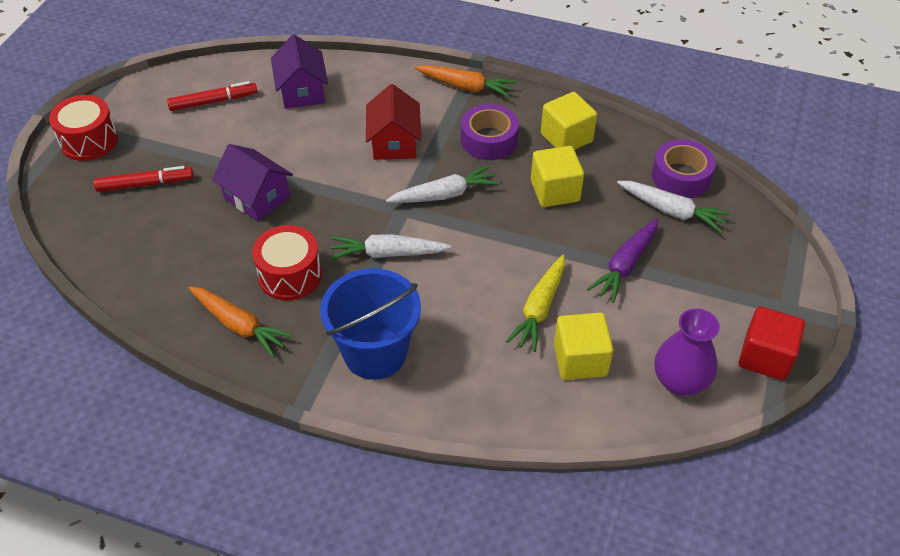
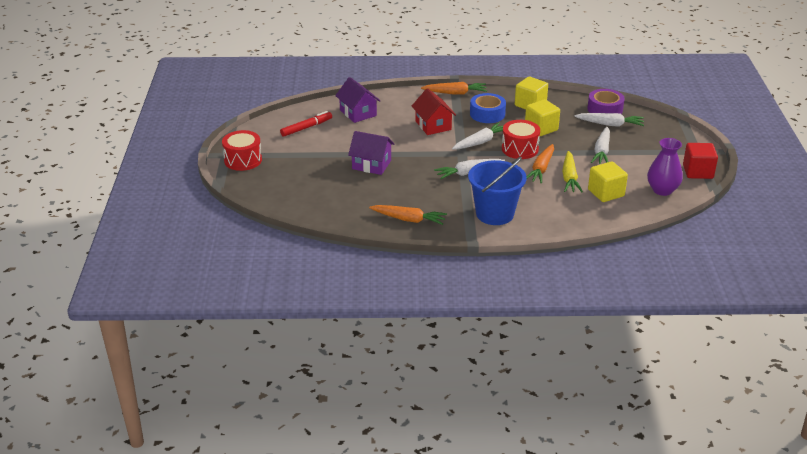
camera: 20 degrees left, 15 degrees down
(145, 184) = (297, 172): red marker -> none
(290, 275) = (420, 193): red drum -> red drum (520, 149)
(489, 140) = (487, 114): purple tape -> blue tape
(505, 276) = (541, 169): none -> orange carrot
(625, 265) = (602, 151): purple carrot -> white carrot

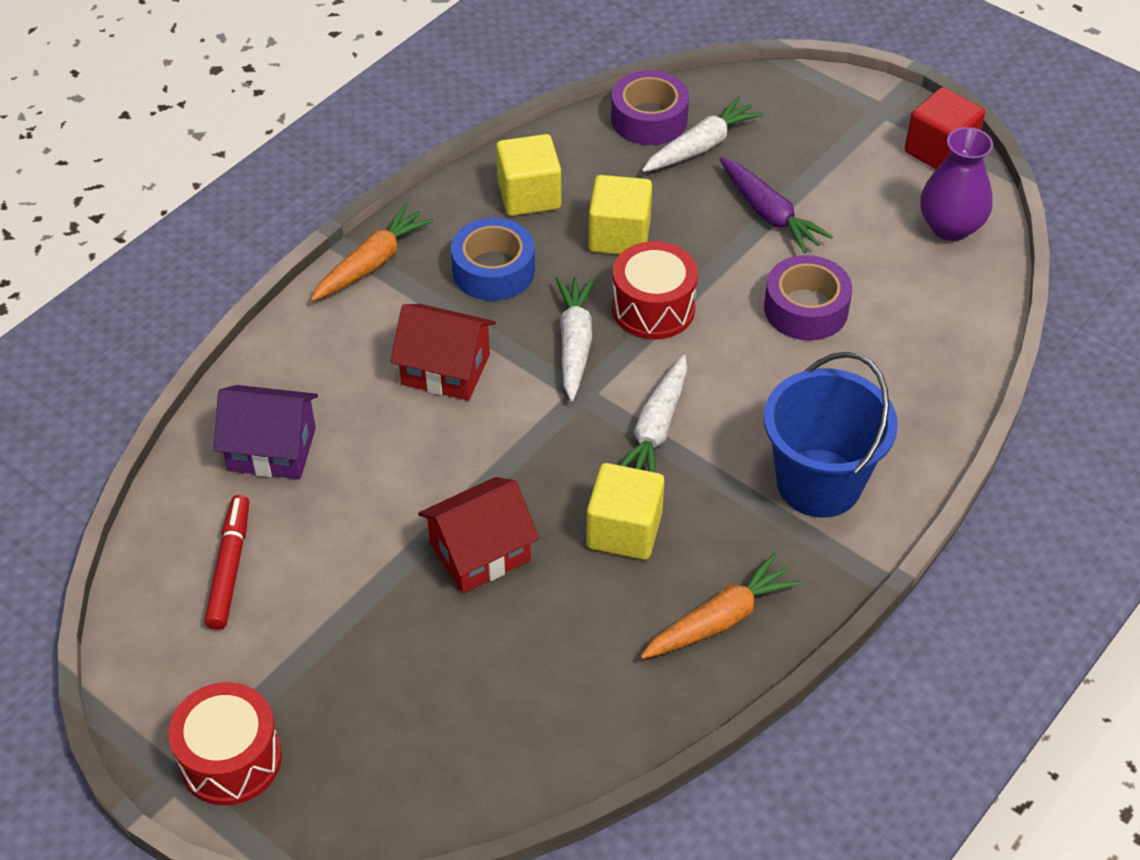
camera: 50 degrees left, 15 degrees up
(371, 165) = (480, 552): purple house -> red house
(541, 169) = (743, 325): orange carrot -> none
(569, 178) = (806, 309): yellow carrot -> purple tape
(602, 151) = (769, 214): white carrot -> purple carrot
(606, 193) = (894, 297): yellow cube -> yellow cube (624, 530)

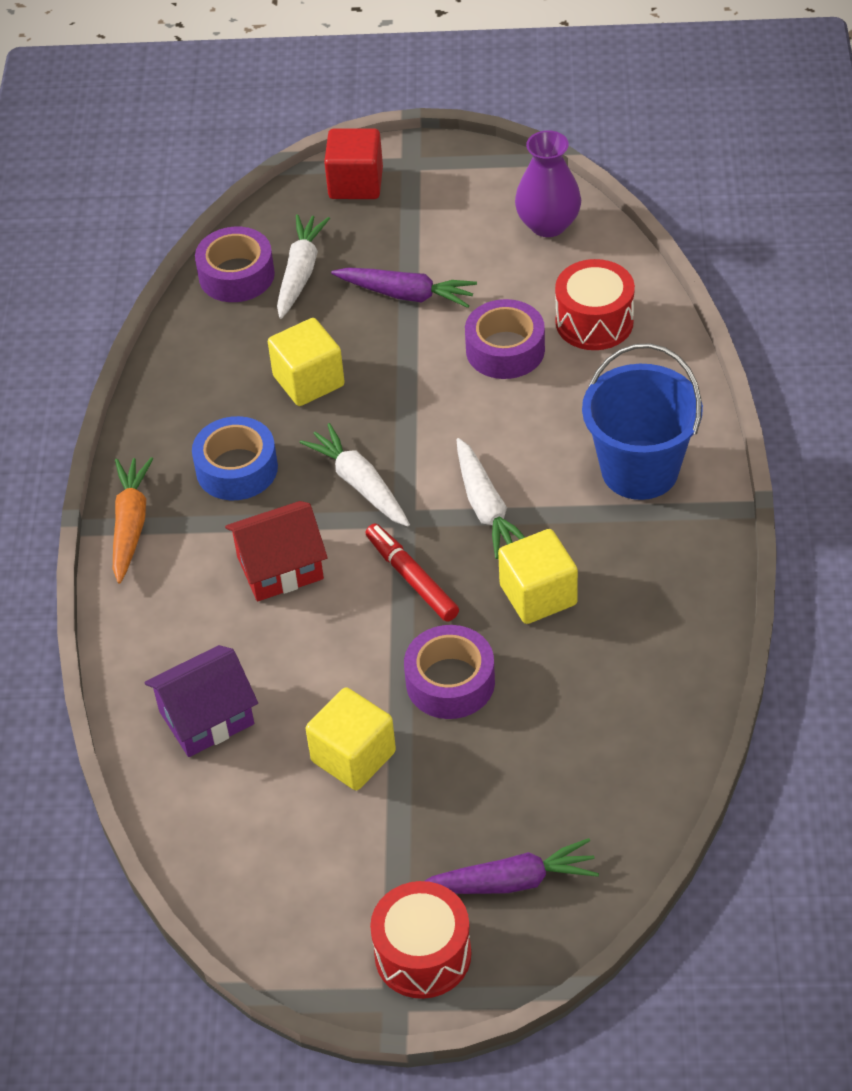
camera: 35 degrees left, 0 degrees up
(229, 568) = (270, 825): red marker -> red marker (411, 578)
(356, 752) = (510, 881): none -> purple carrot
(480, 552) = (450, 682): red house -> purple tape
(529, 195) = (203, 393): yellow cube -> yellow cube (353, 756)
(653, 308) = (392, 420): red drum -> red drum (594, 322)
(720, 619) = (667, 610): orange carrot -> none
(940, 151) = (485, 171): red cube -> red cube (356, 183)

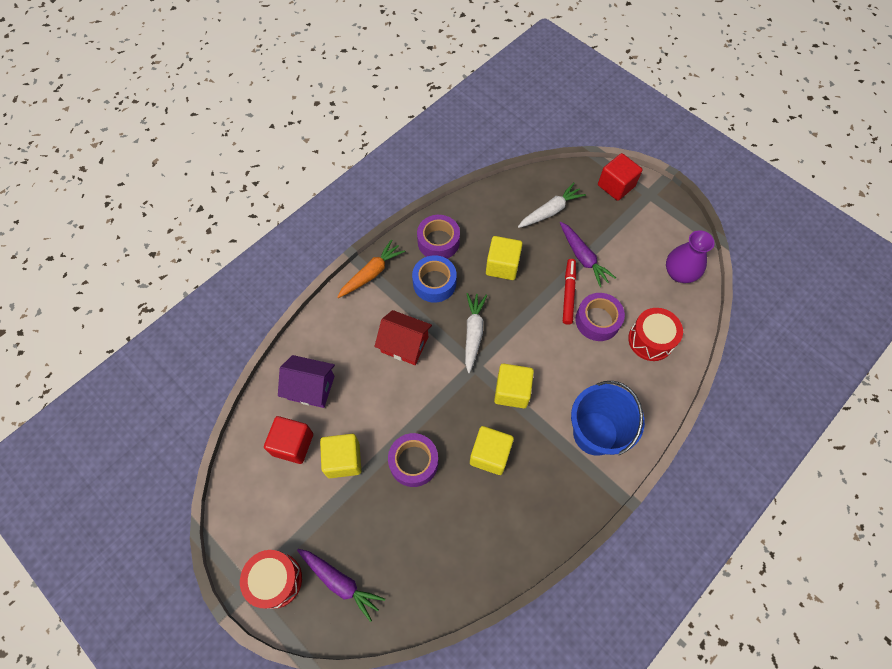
camera: 40 degrees right, 15 degrees up
(236, 275) = (524, 191): purple tape -> purple tape (438, 242)
(261, 798) = (293, 444): none -> red cube
(411, 578) = (448, 397): red marker -> red marker (568, 293)
(486, 507) = (512, 391): white carrot -> yellow cube

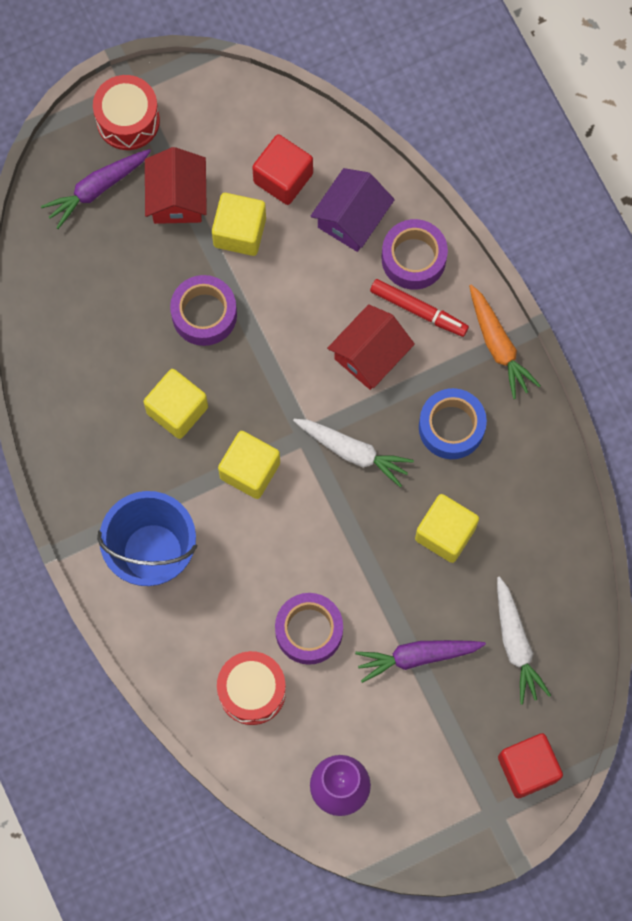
camera: 110 degrees right, 10 degrees up
(330, 515) = (177, 198): none -> red house
(438, 242) = (519, 456): purple tape -> purple tape (413, 258)
(568, 293) = (366, 608): red marker -> red marker (418, 310)

